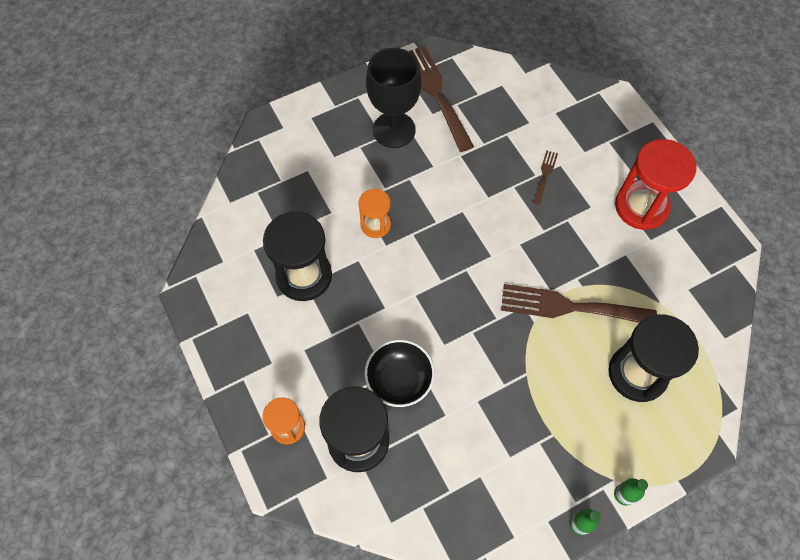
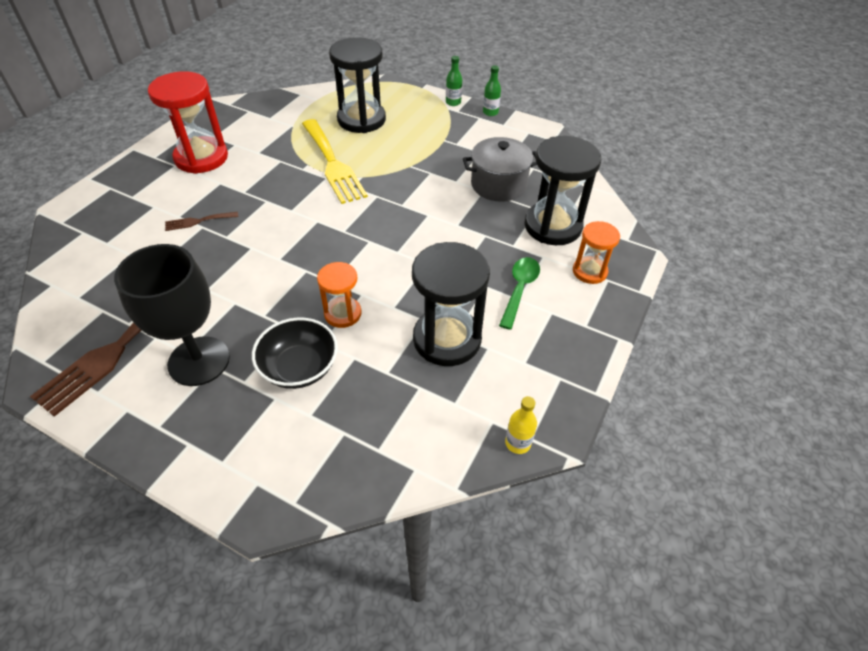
camera: 125 degrees left, 15 degrees down
(199, 265) = (518, 443): none -> yellow bottle
(310, 357) = (519, 290): none -> green spoon
(399, 380) = (482, 226): black bowl -> black bowl (299, 368)
(446, 436) = (498, 185): none -> grey pot
(569, 307) = (333, 164): brown fork -> yellow fork

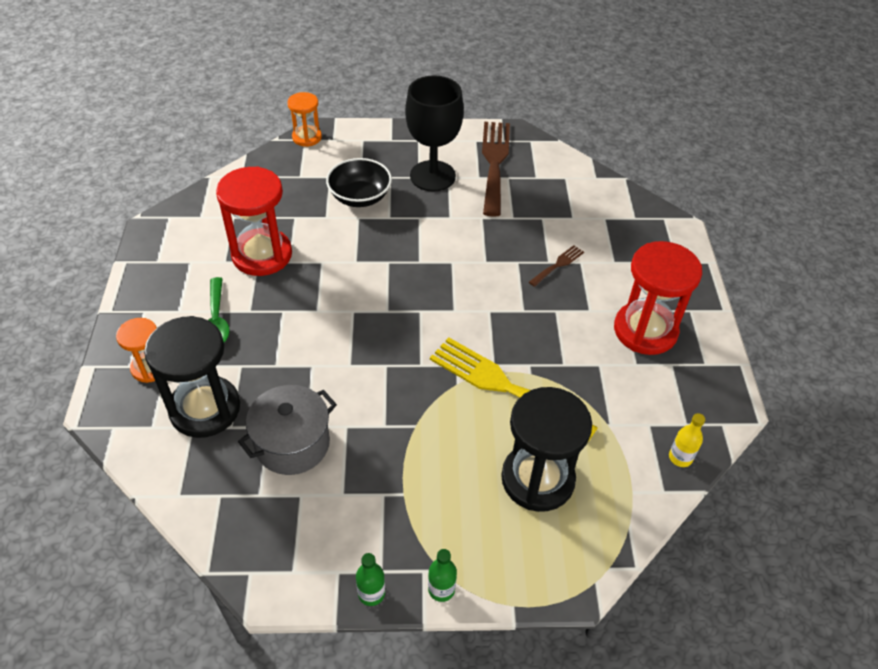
camera: 150 degrees right, 0 degrees up
(343, 314) = (359, 241): orange hourglass -> orange hourglass (307, 137)
(447, 339) = (262, 255): black hourglass -> red hourglass
(518, 443) = (178, 211): yellow bottle -> yellow bottle (680, 457)

